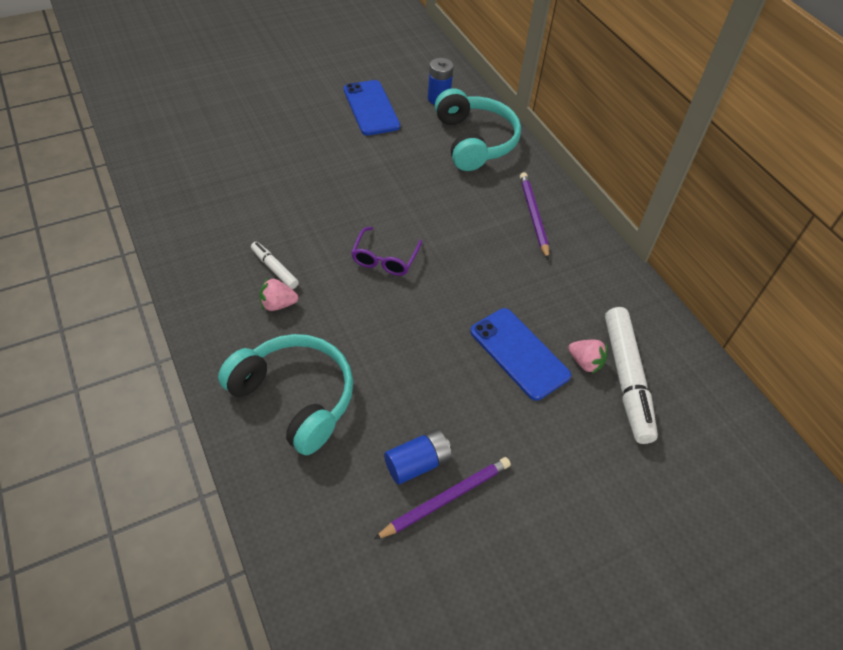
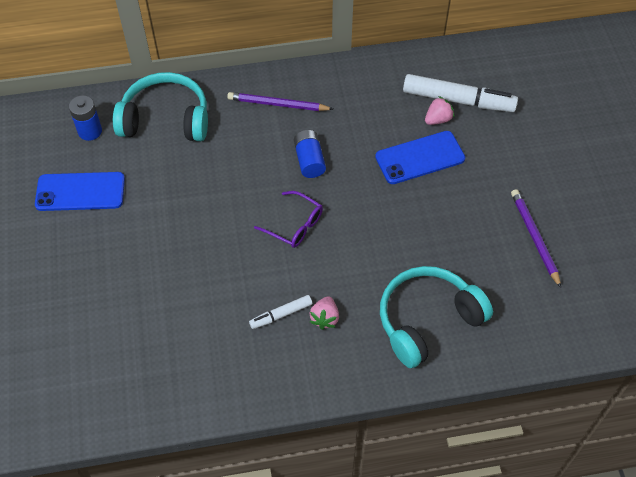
camera: 70 degrees left, 5 degrees up
(417, 463) = (503, 248): blue battery -> blue battery (309, 160)

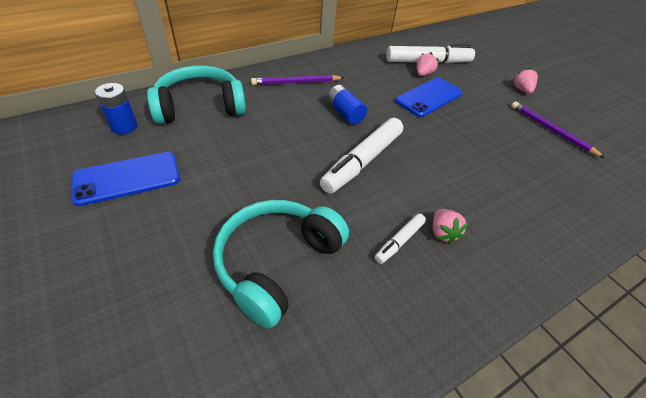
camera: 25 degrees left, 10 degrees down
(295, 225) = (362, 161): purple glasses -> white marker
(427, 320) = (530, 209): turquoise headphones -> turquoise headphones (277, 263)
(549, 171) = (522, 90): none -> pink strawberry

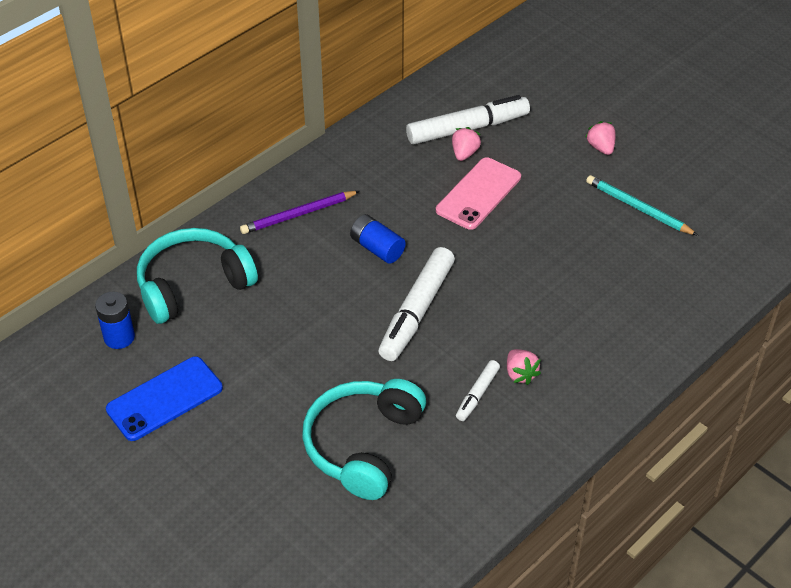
camera: 10 degrees left, 0 degrees up
(429, 97) = (478, 194): blue phone -> pink phone
(551, 130) = (638, 208): purple pencil -> turquoise pencil

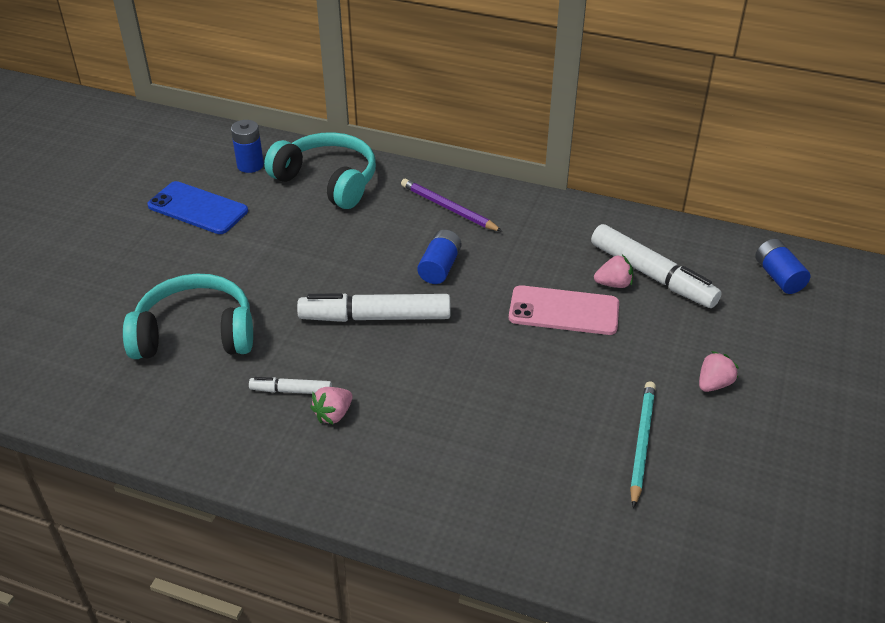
camera: 65 degrees right, 5 degrees down
(510, 65) = (778, 277): none -> blue battery

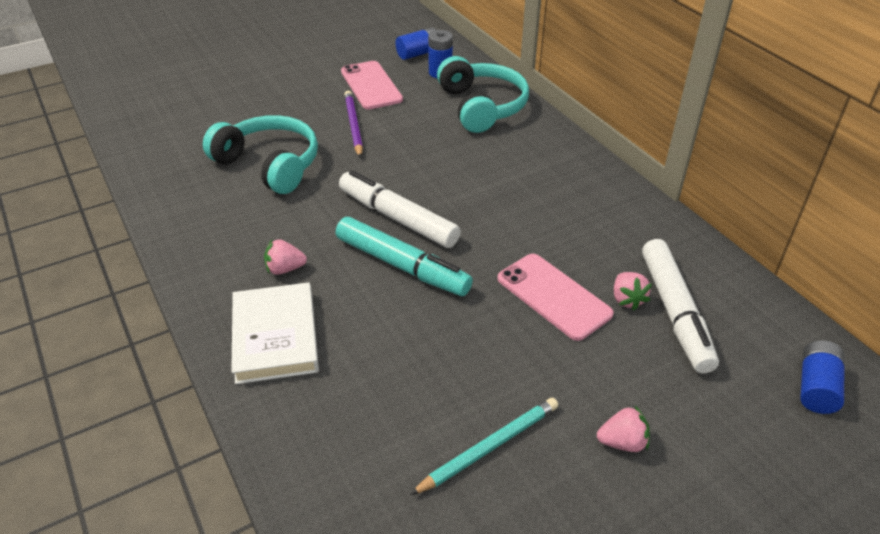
camera: 40 degrees right, 0 degrees up
(198, 208) = (371, 85): blue phone -> pink phone
(291, 391) = (279, 236): white marker -> none
(397, 471) = (276, 337): none -> white book
(427, 354) = (402, 266): none -> turquoise marker
(440, 267) = (491, 208): blue battery -> blue battery (418, 53)
(449, 208) = (552, 168): purple pencil -> purple pencil (354, 126)
(613, 284) = (627, 299): pink strawberry -> pink strawberry turned 45 degrees clockwise

